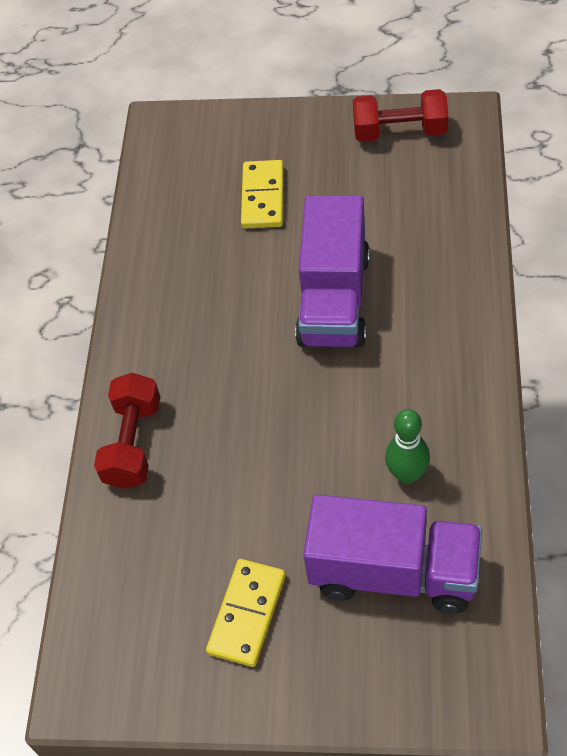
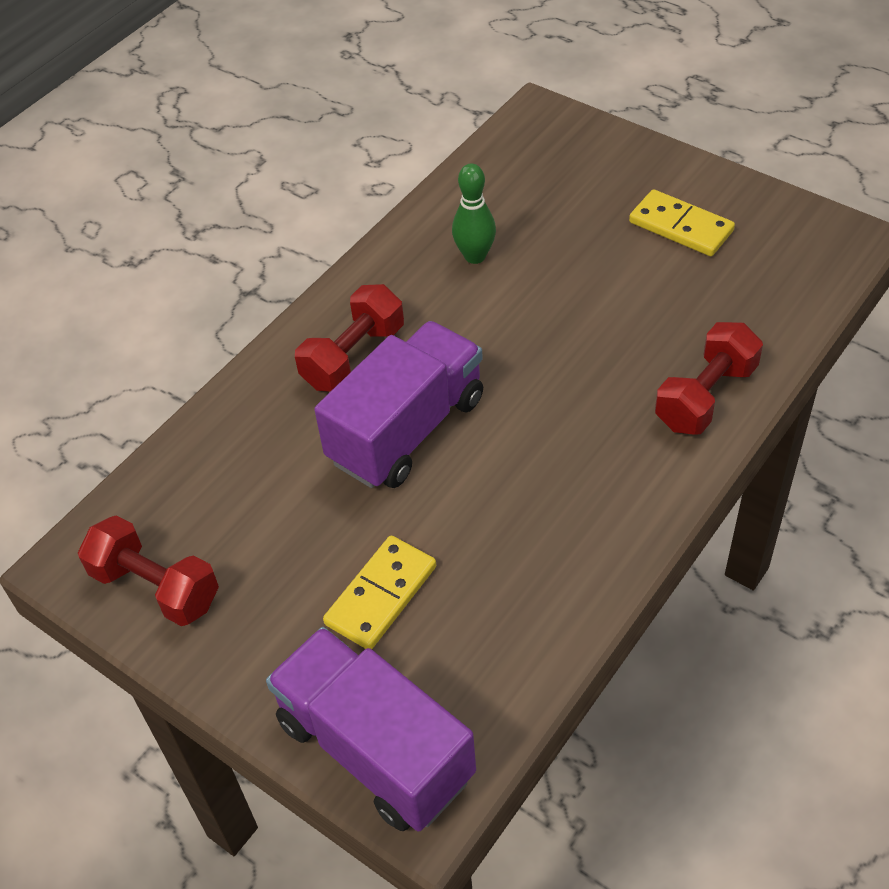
camera: 150 degrees left, 5 degrees down
(247, 614) = (680, 227): yellow domino -> yellow domino turned 75 degrees clockwise
(393, 572) = (543, 202): purple truck -> purple truck (375, 749)
(422, 330) = (353, 356): none -> red dumbbell

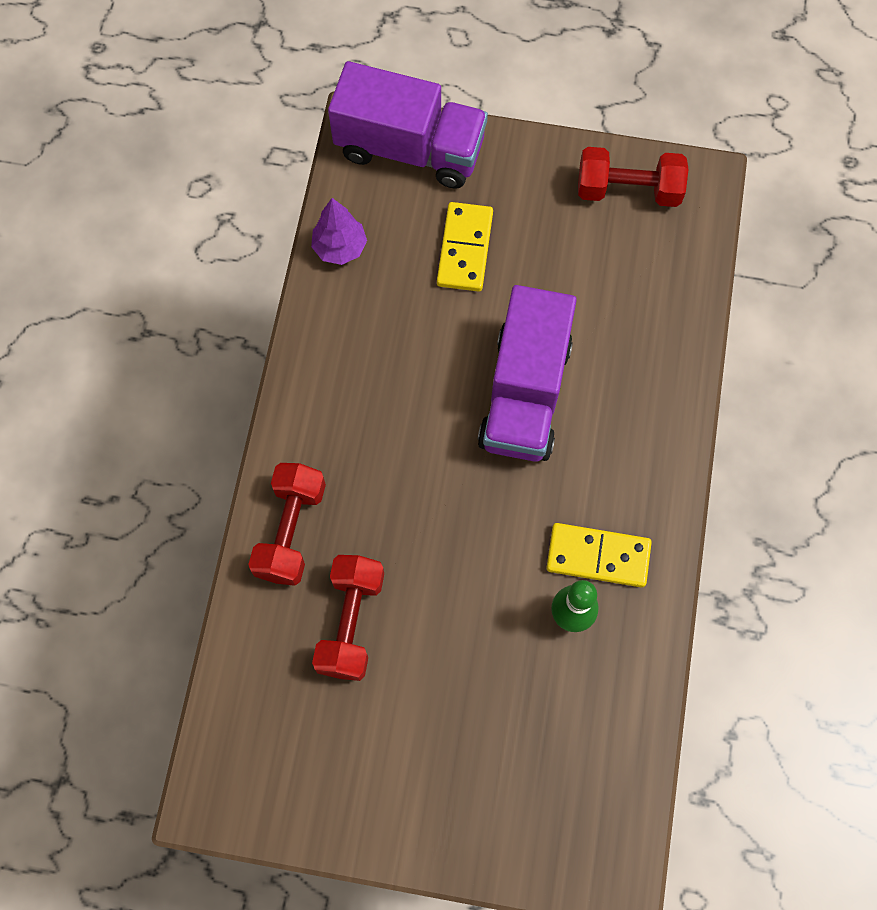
camera: 150 degrees right, 20 degrees up
(353, 356) = (613, 449): red dumbbell -> red dumbbell (351, 622)
(527, 656) = (340, 248): none -> purple tree
(680, 227) = (386, 744): yellow domino -> yellow domino (598, 556)

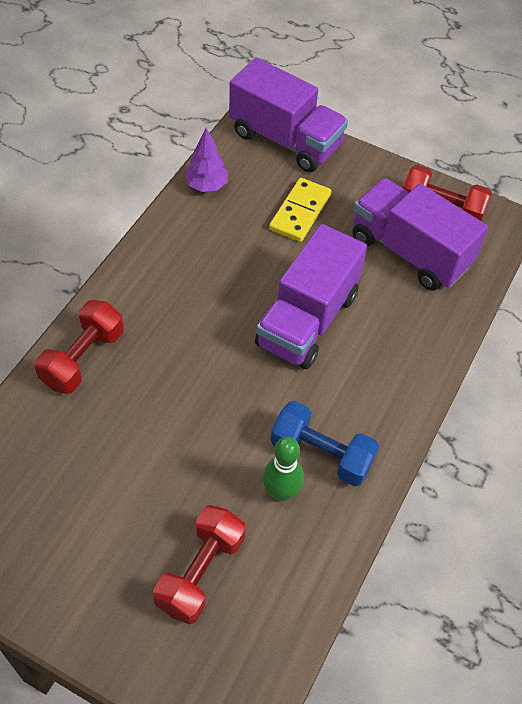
camera: 15 degrees right, 15 degrees down
(351, 622) = (99, 438): red dumbbell -> red dumbbell (200, 572)
(598, 556) = (321, 454): yellow domino -> blue dumbbell
(610, 262) = (409, 252): none -> purple truck

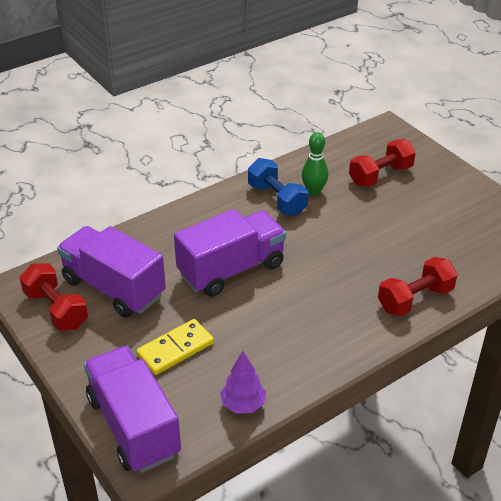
camera: 150 degrees left, 15 degrees down
(409, 252) = (114, 288): purple truck -> purple truck turned 150 degrees clockwise

